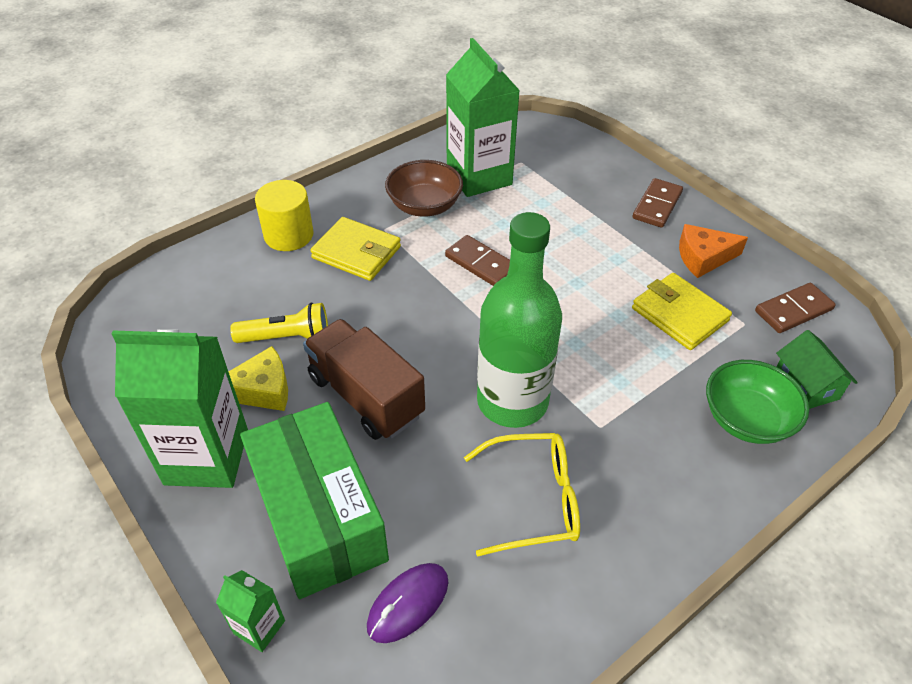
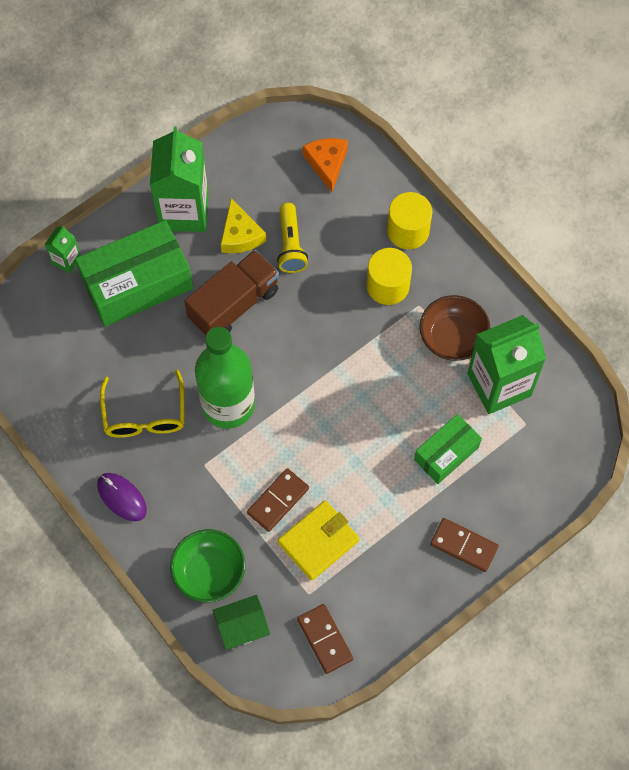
camera: 90 degrees right, 20 degrees up
(357, 252) = (388, 286): yellow wallet -> yellow cylinder
(408, 603) = (76, 339): purple mouse -> purple mouse (122, 497)
(481, 264) = (376, 385): brown domino -> brown domino (278, 500)
(558, 214) = (446, 453): none -> green box
(703, 257) = (390, 575): orange cheese -> orange cheese (327, 163)

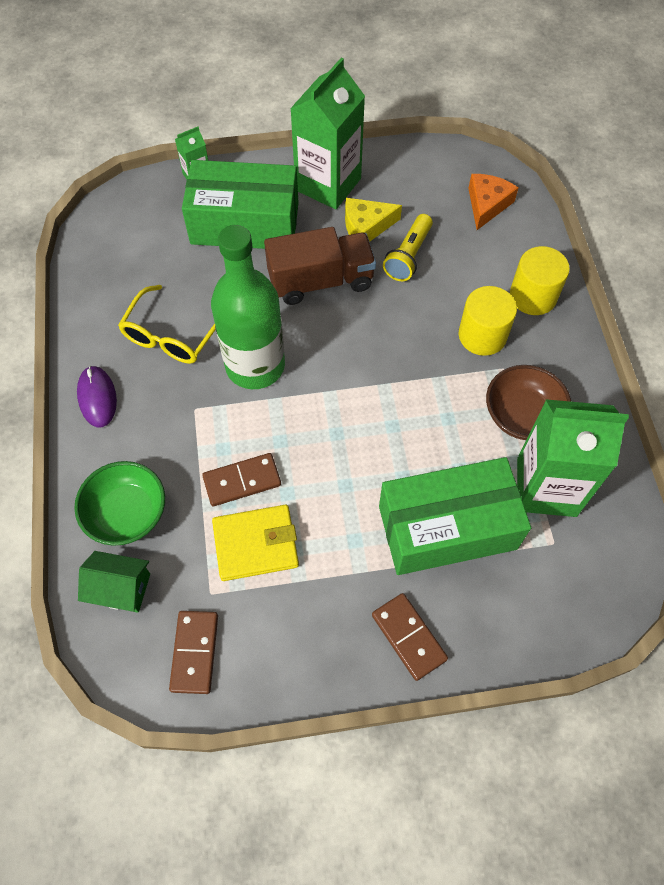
camera: 30 degrees right, 5 degrees down
(240, 235) = (366, 226): yellow cheese -> yellow cheese turned 60 degrees clockwise
(446, 453) = (447, 527): green box -> green box, size x1.75

